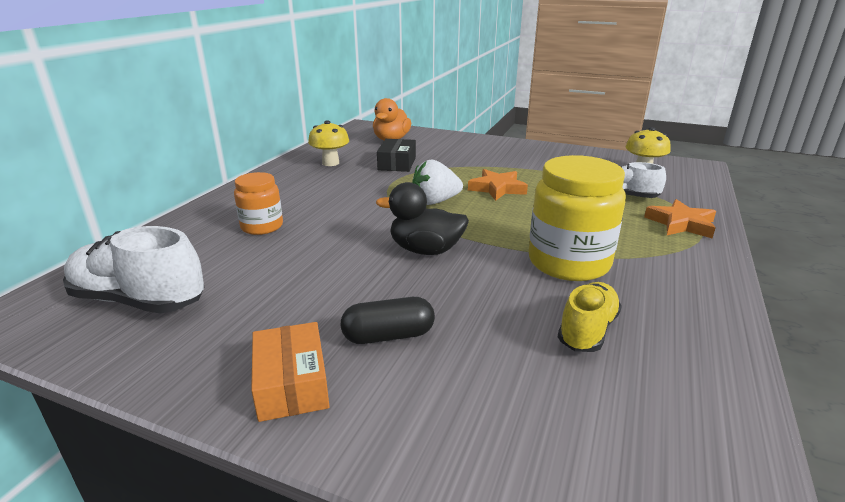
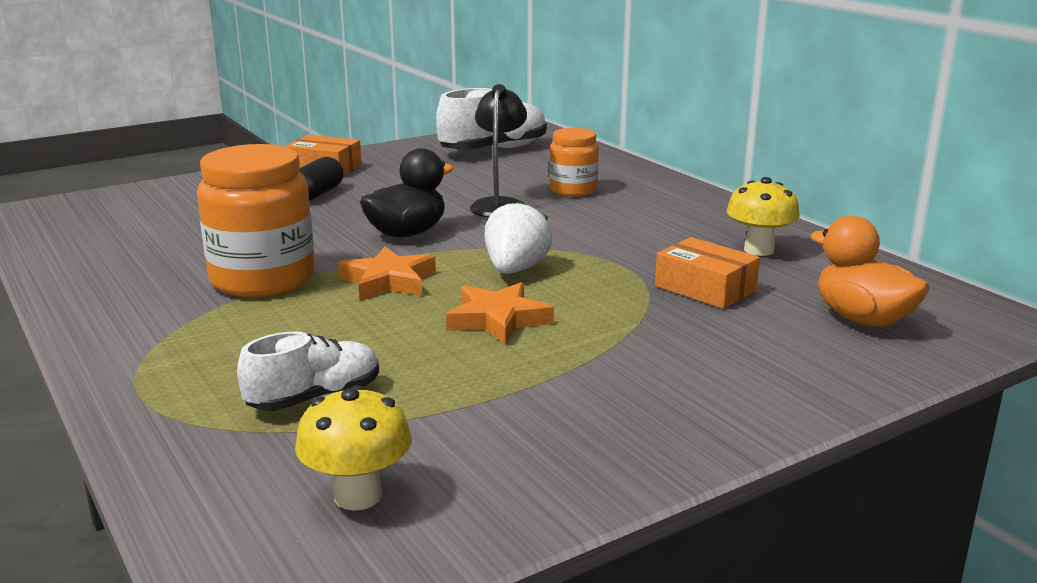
camera: 125 degrees right, 5 degrees down
(325, 241) = (499, 204): none -> black lamp
(397, 163) = (705, 288): black box -> orange box
(568, 262) = (263, 279): yellow jar -> orange jar
(587, 330) = (184, 246): yellow shoe -> none
(681, 224) = (177, 389): orange star -> orange star (388, 281)

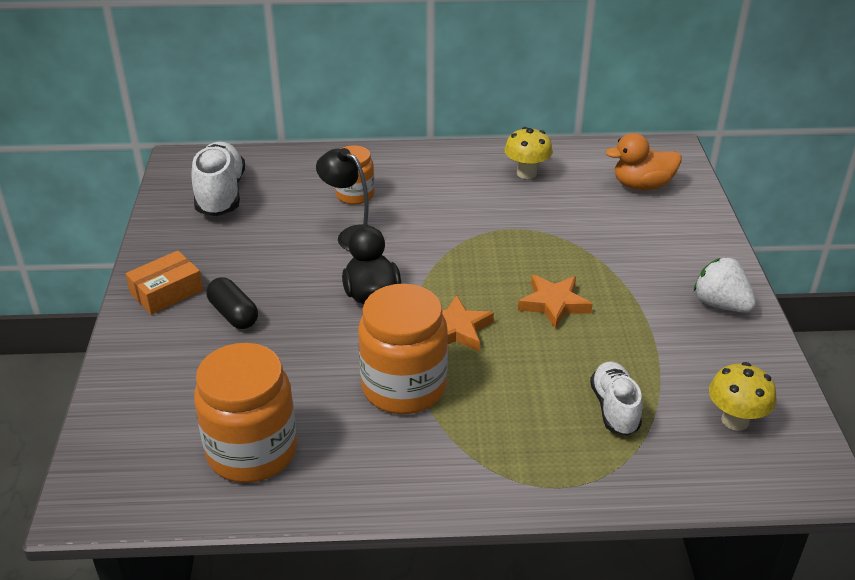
camera: 60 degrees left, 15 degrees up
(122, 244) = (252, 451): none -> orange jar
(515, 270) = (481, 271): white strawberry -> white strawberry (720, 304)
(705, 288) = (566, 214): orange box -> none

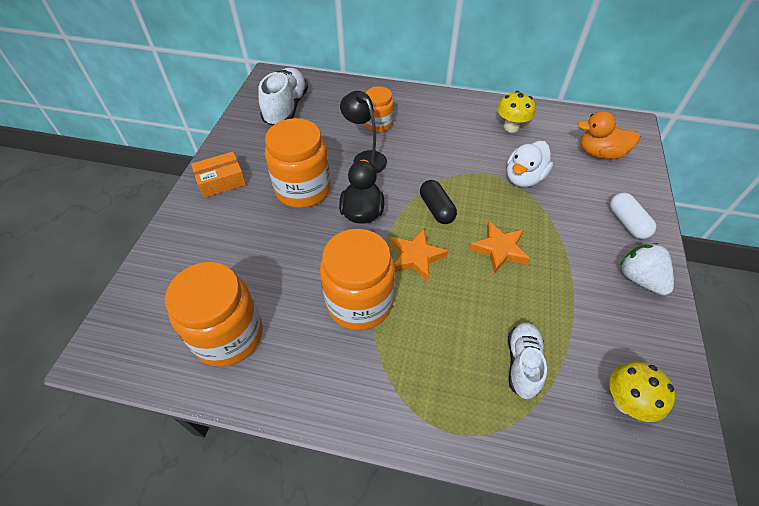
camera: 15 degrees right, 15 degrees up
(233, 314) = (259, 209): black capsule -> black capsule (436, 209)
(283, 283) = (303, 189): none -> orange jar
(559, 226) = (524, 178): none -> white duck
(692, 252) = (627, 223): none -> white capsule

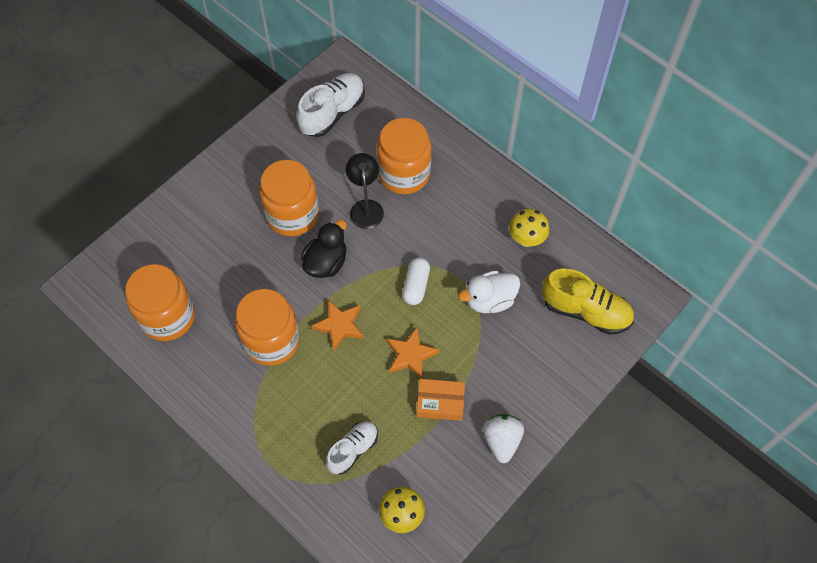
camera: 30 degrees right, 10 degrees up
(221, 181) = (232, 172): orange box -> orange box (440, 403)
(378, 124) = (404, 174): orange jar -> orange jar, size x1.73
(436, 209) = (389, 291): black capsule -> none
(600, 153) = (585, 311): orange duck -> yellow shoe
(627, 223) = (540, 390): white capsule -> white capsule (416, 285)

